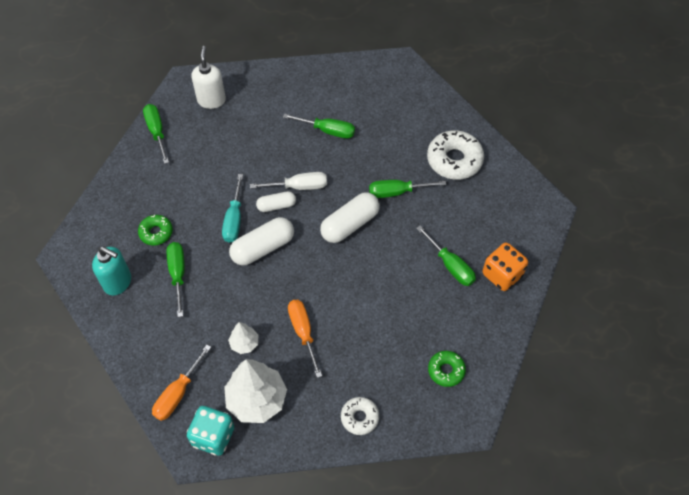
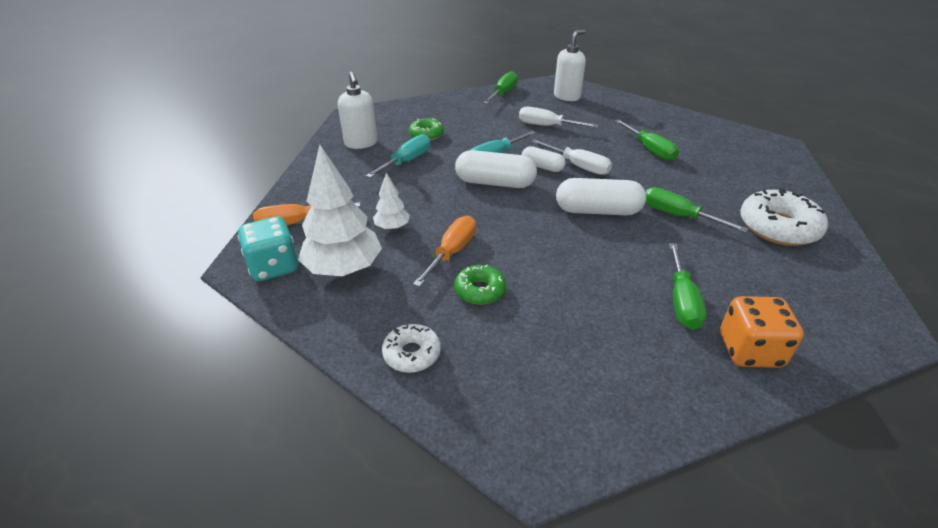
camera: 45 degrees right, 20 degrees down
(118, 282) = (361, 143): turquoise soap dispenser -> white soap dispenser
(178, 274) = (407, 161): green screwdriver -> turquoise screwdriver
(234, 153) = (547, 126): none -> white screwdriver
(446, 370) = (566, 388): green donut -> green donut (480, 290)

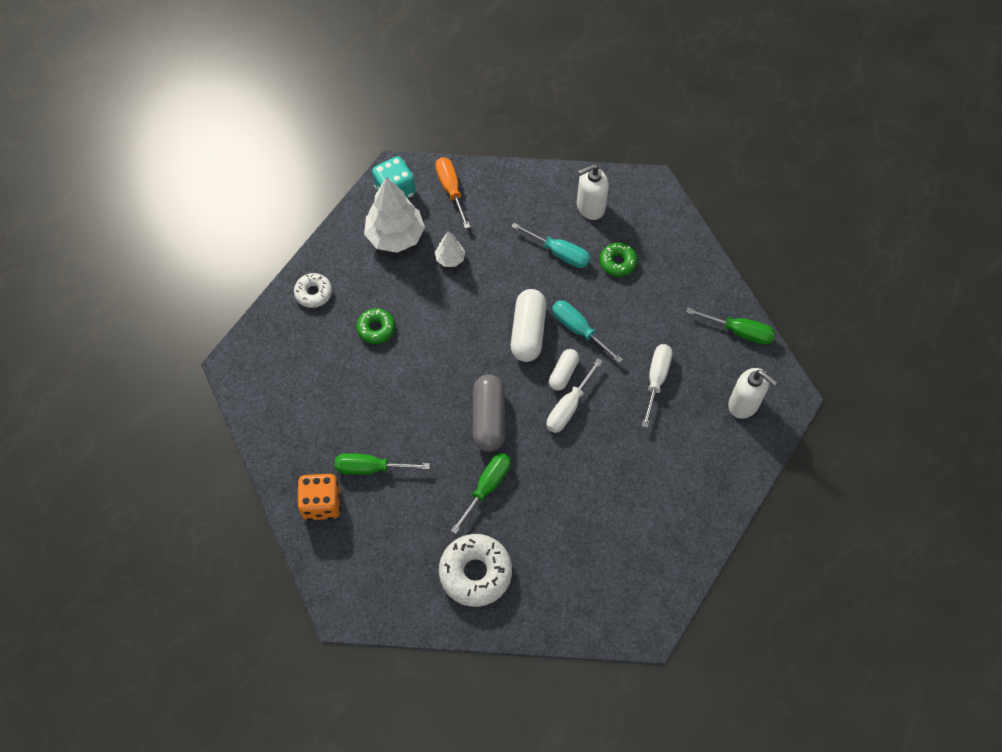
camera: 85 degrees right, 25 degrees up
(452, 252) = (420, 306): orange screwdriver -> none
(597, 211) = (489, 419): white capsule -> grey capsule
(650, 149) = (614, 482): green screwdriver -> none

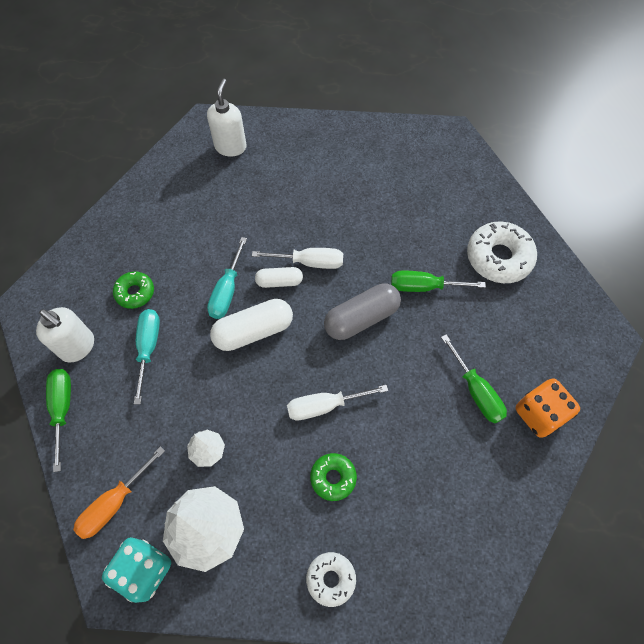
camera: 120 degrees left, 0 degrees up
(656, 380) = (243, 211): white screwdriver -> white screwdriver (325, 406)
(739, 331) = (162, 174): green screwdriver -> green screwdriver (63, 409)

